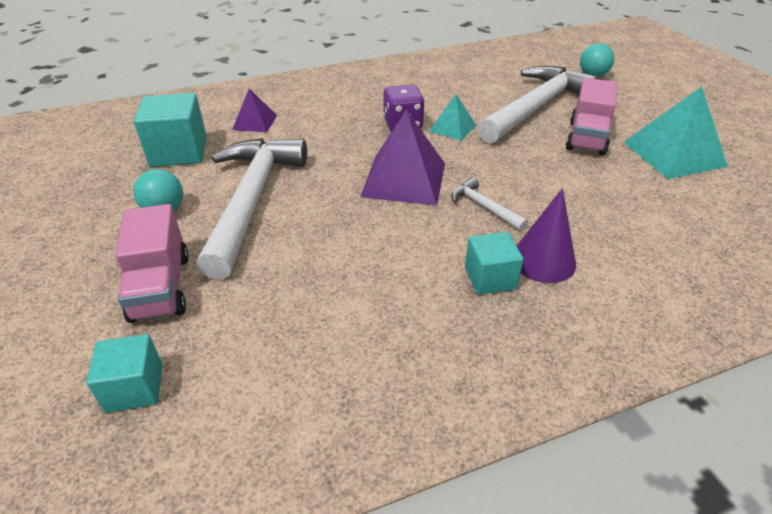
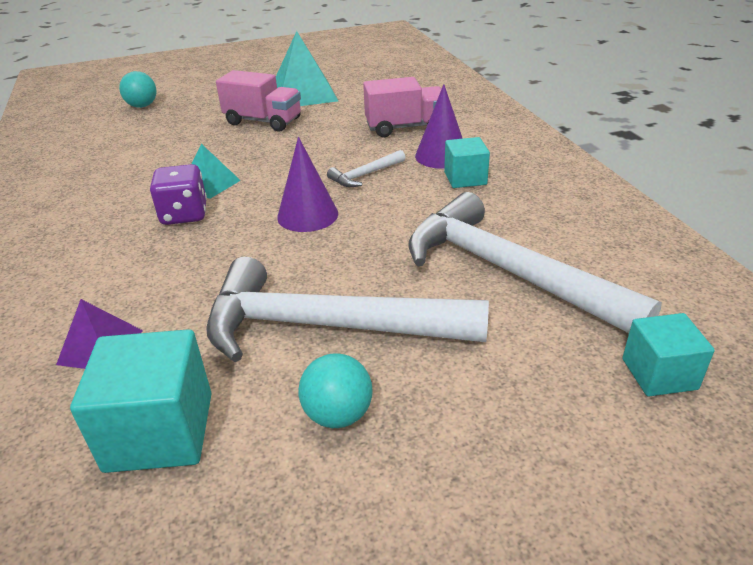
camera: 85 degrees left, 5 degrees down
(161, 287) = (505, 384): pink truck -> pink truck (406, 127)
(404, 179) = (307, 215): purple pyramid -> purple cone
(535, 107) = (191, 138): white hammer -> white hammer (509, 272)

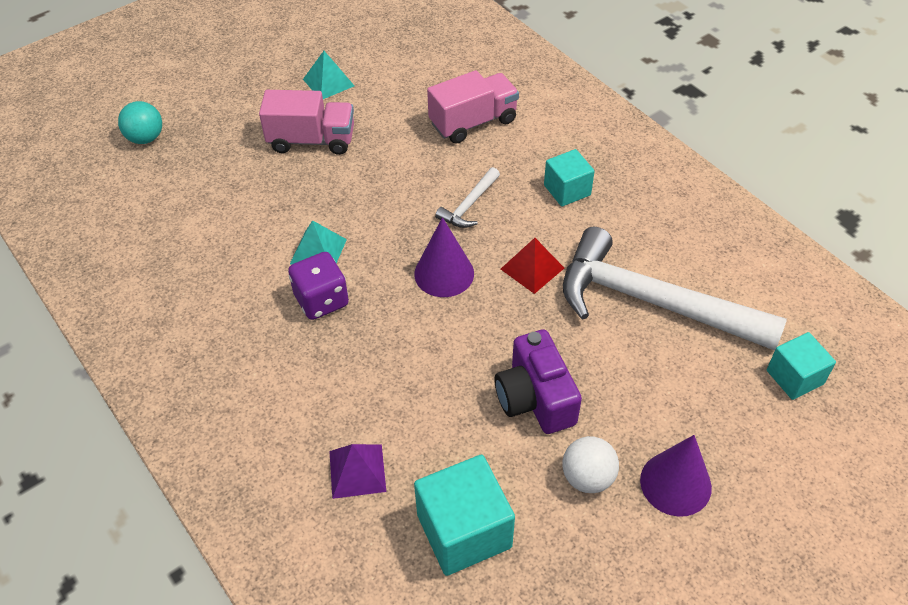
camera: 20 degrees left, 15 degrees up
(303, 94) = (328, 82): turquoise pyramid -> turquoise pyramid, size x0.55
(328, 326) = (535, 398): white hammer -> purple camera
(338, 415) = (587, 477): turquoise ball -> white ball
(395, 225) = (532, 268): none -> red pyramid
(441, 156) = (530, 161): purple cone -> purple cone (675, 483)

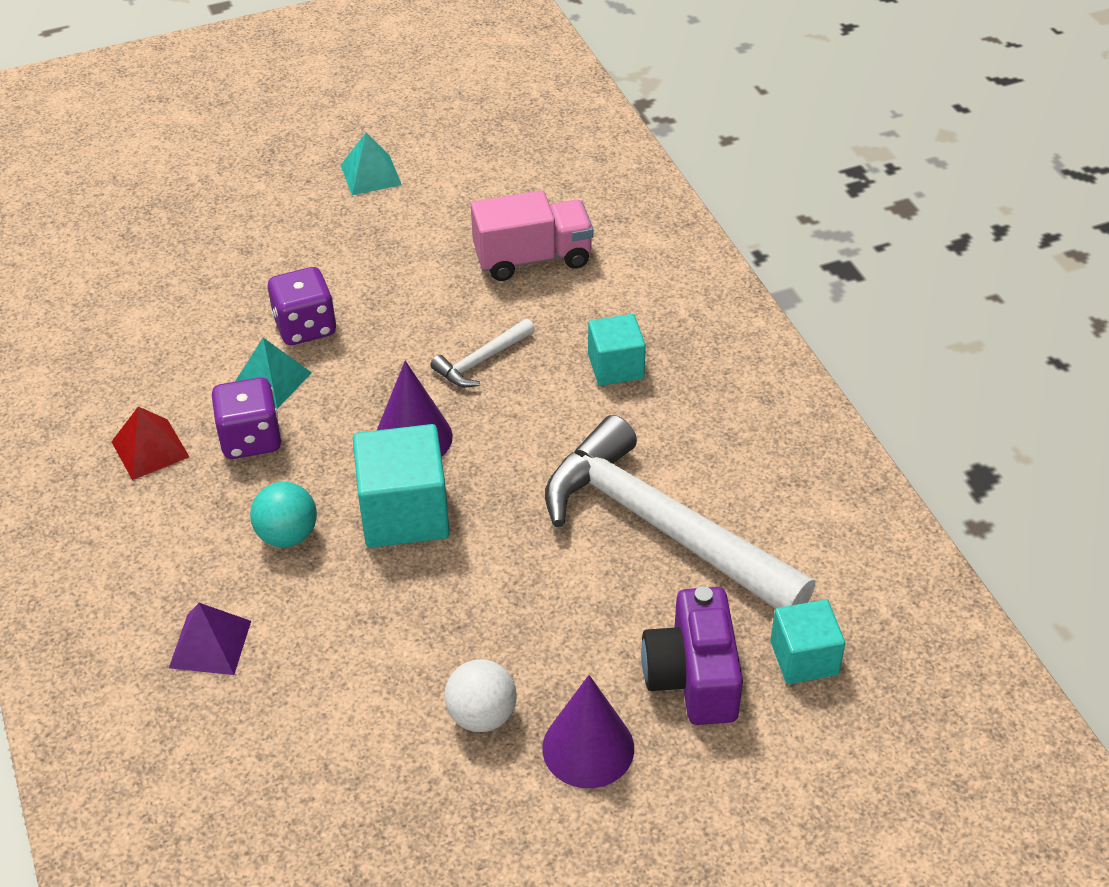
camera: 15 degrees right, 5 degrees down
(146, 138) = (121, 204): turquoise ball -> turquoise ball (287, 535)
(312, 140) = (320, 243): pink truck -> none
(327, 205) = (305, 327): none -> purple dice
(464, 531) = (306, 740): turquoise cube -> turquoise cube (404, 513)
(532, 268) = (526, 454): red pyramid -> red pyramid (150, 449)
(535, 398) = (459, 609): purple camera -> purple camera (693, 677)

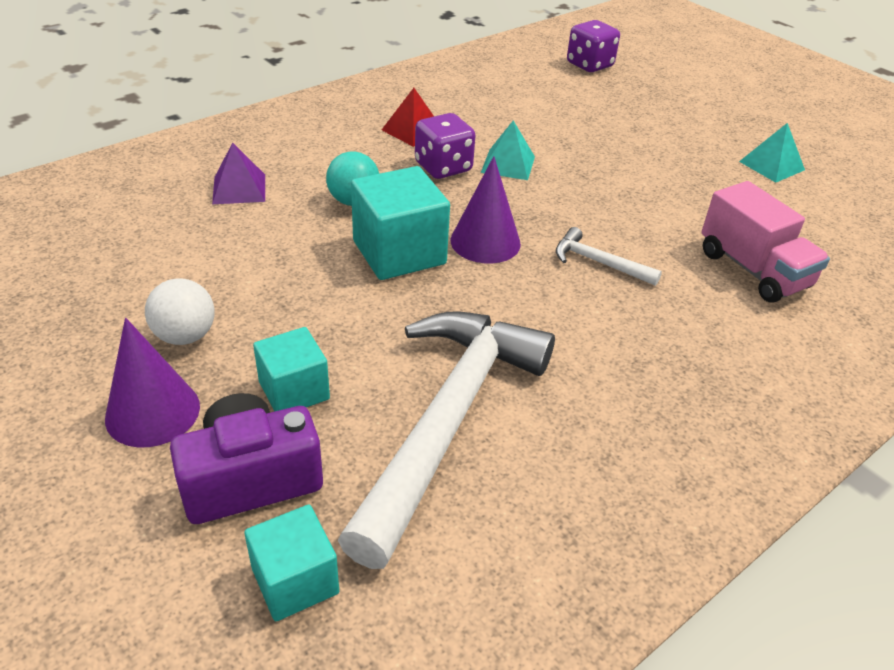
camera: 70 degrees right, 5 degrees down
(305, 327) = (574, 168): purple dice -> purple dice (589, 65)
(615, 366) = (650, 349): turquoise cube -> turquoise cube (294, 390)

